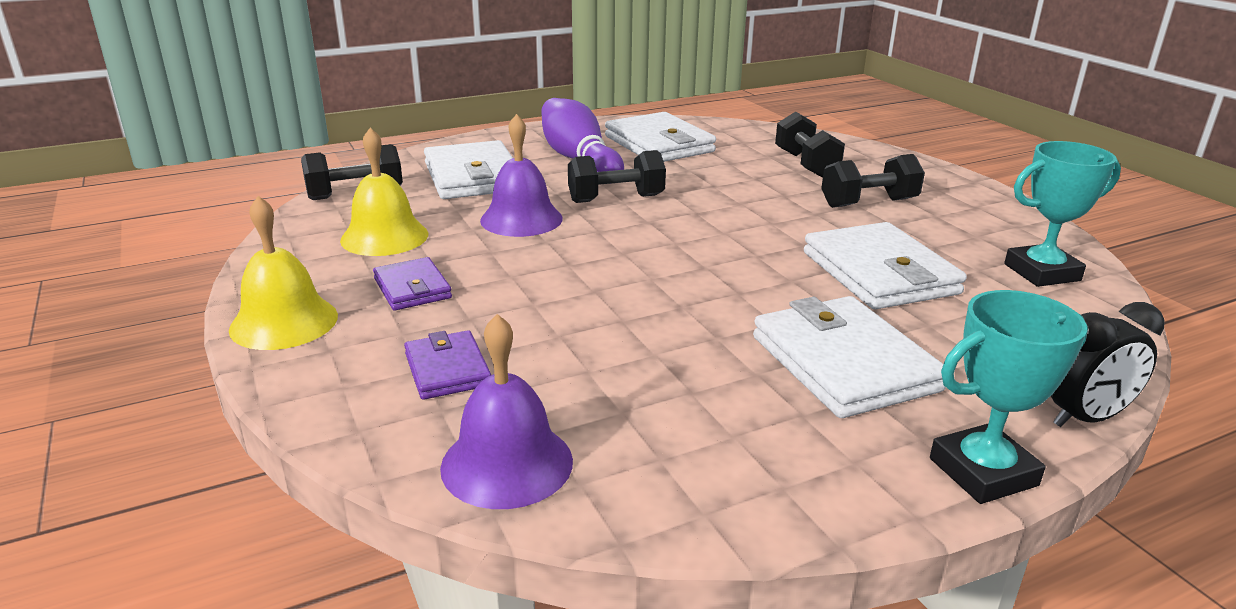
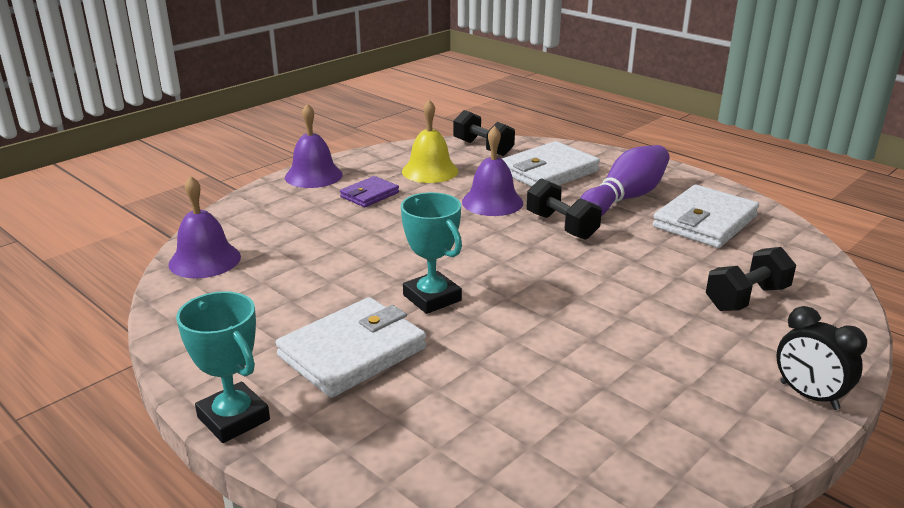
camera: 70 degrees right, 0 degrees up
(284, 322) = (313, 176): yellow bell -> purple bell
(447, 369) = (285, 225): purple wallet -> none
(868, 203) = (678, 342): black dumbbell -> none
(879, 273) = (517, 358): white wallet -> none
(1042, 272) = (596, 458): turquoise trophy -> turquoise trophy (432, 298)
(1086, 418) = (319, 472): black clock -> black clock (808, 396)

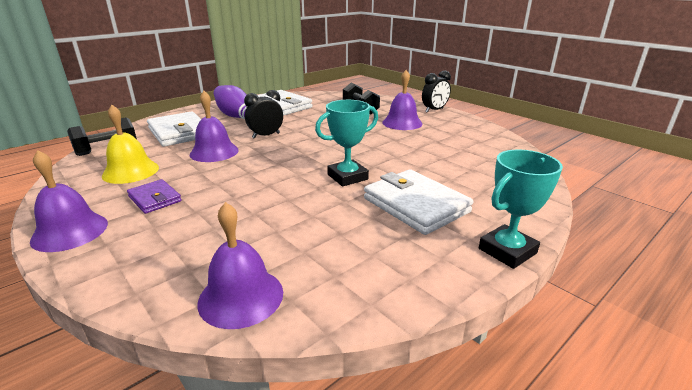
camera: 85 degrees left, 0 degrees up
(561, 226) = (266, 135): black dumbbell -> black clock
(688, 347) = (402, 123): none -> purple bell

